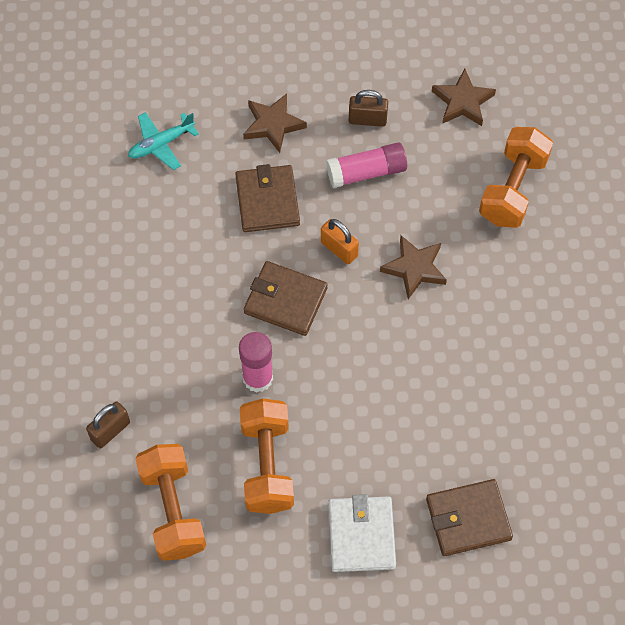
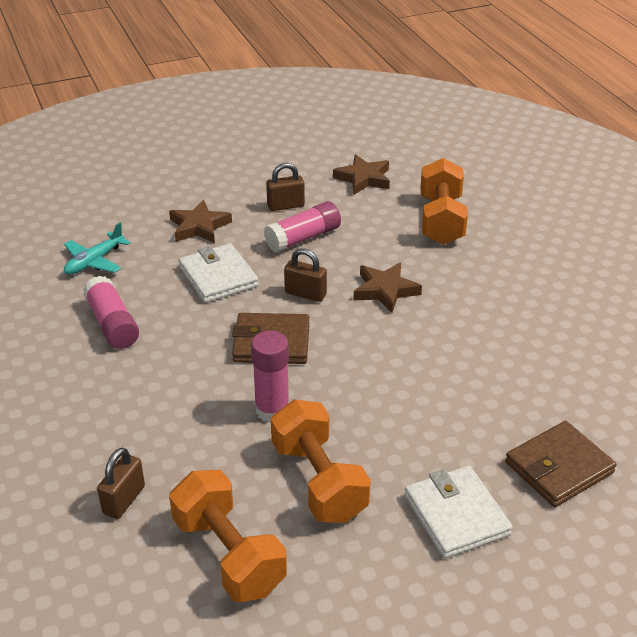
camera: 20 degrees left, 25 degrees down
(155, 232) = (112, 324): none -> pink glue stick
(267, 201) = (218, 277): brown wallet -> white wallet
(339, 249) = (305, 294): orange padlock -> brown padlock

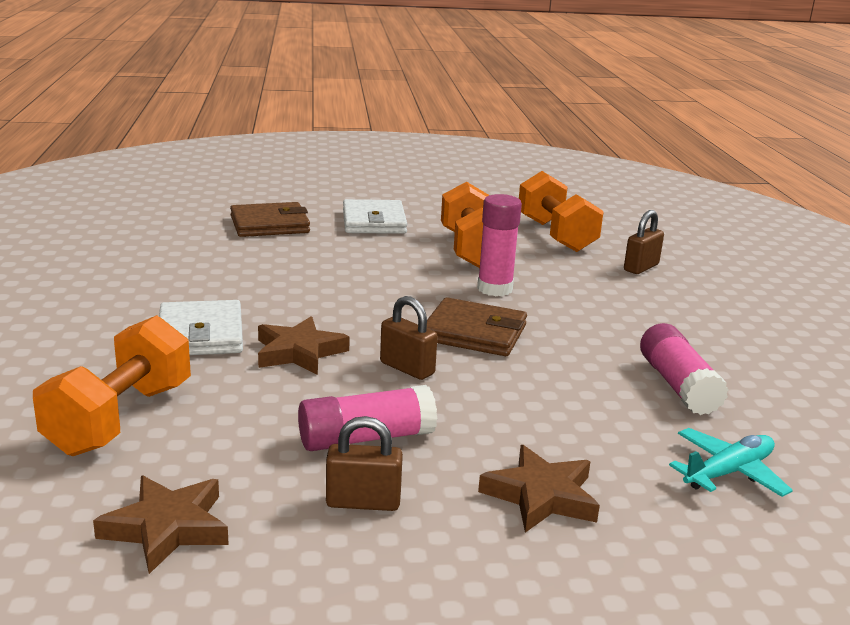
camera: 165 degrees left, 15 degrees down
(218, 277) = (523, 411): white wallet -> white wallet (200, 334)

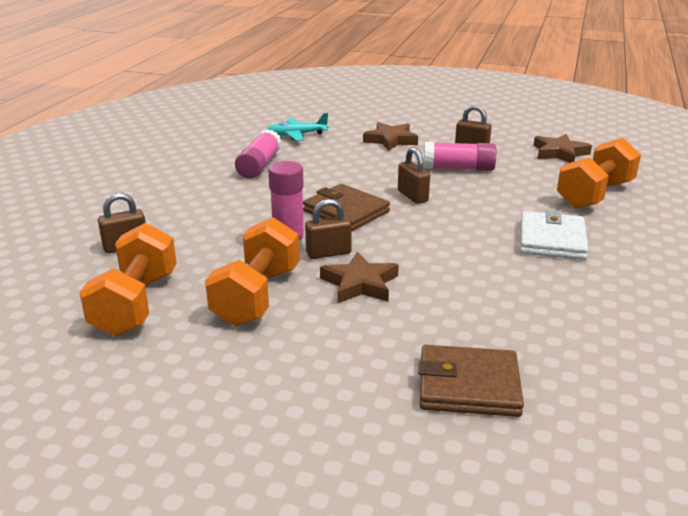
camera: 155 degrees left, 5 degrees up
(299, 352) = (480, 216): brown star -> brown star (360, 284)
(374, 222) = (326, 368): white wallet -> none
(446, 287) = (328, 253): none -> brown padlock

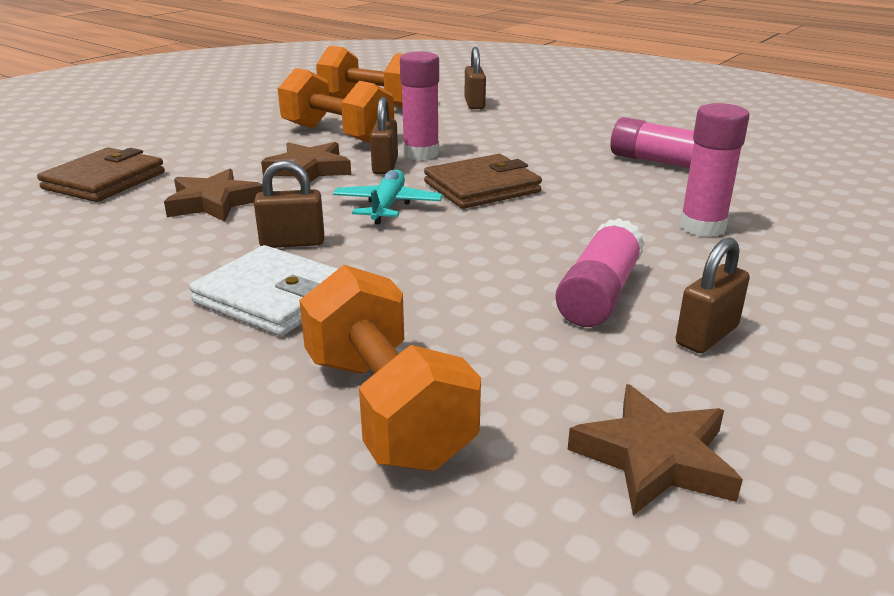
camera: 110 degrees right, 0 degrees up
(296, 135) = (793, 195): turquoise plane -> turquoise plane (387, 206)
(359, 152) = (702, 227): none -> pink glue stick
(391, 140) = (766, 263): brown star -> brown star (214, 202)
(412, 196) = (501, 232): brown padlock -> brown padlock (292, 242)

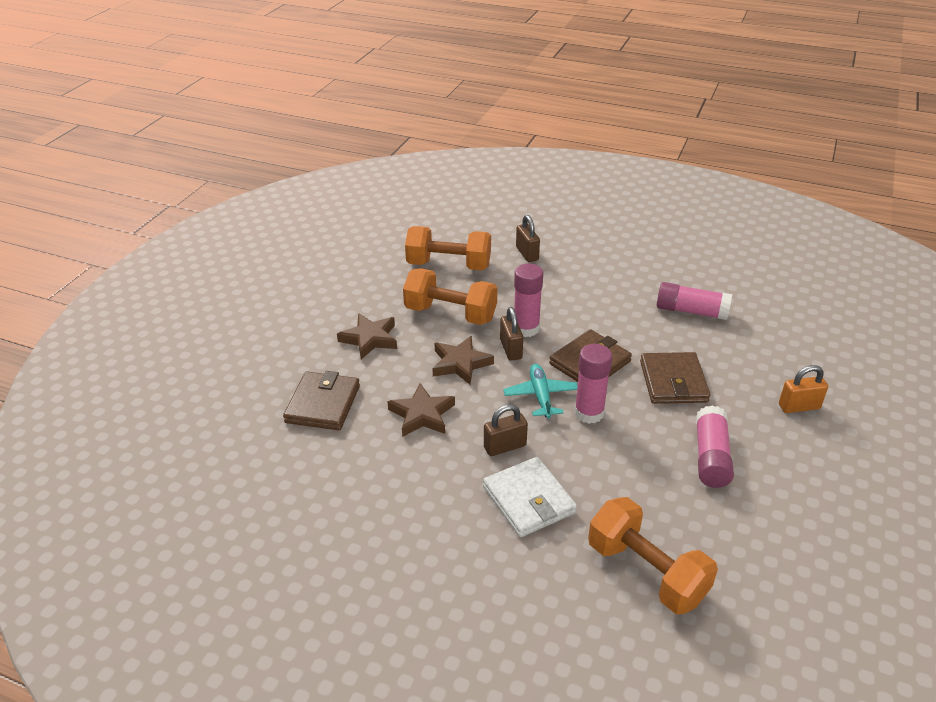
camera: 15 degrees left, 10 degrees up
(273, 297) = (529, 500): white wallet -> white wallet turned 45 degrees clockwise
(591, 216) = (673, 381): none -> brown wallet
(655, 458) = (787, 573): brown star -> brown star (370, 339)
(702, 227) = (743, 380): pink glue stick -> pink glue stick (589, 413)
(707, 335) = (780, 480): brown padlock -> none
(783, 262) = (799, 406): none -> orange padlock

